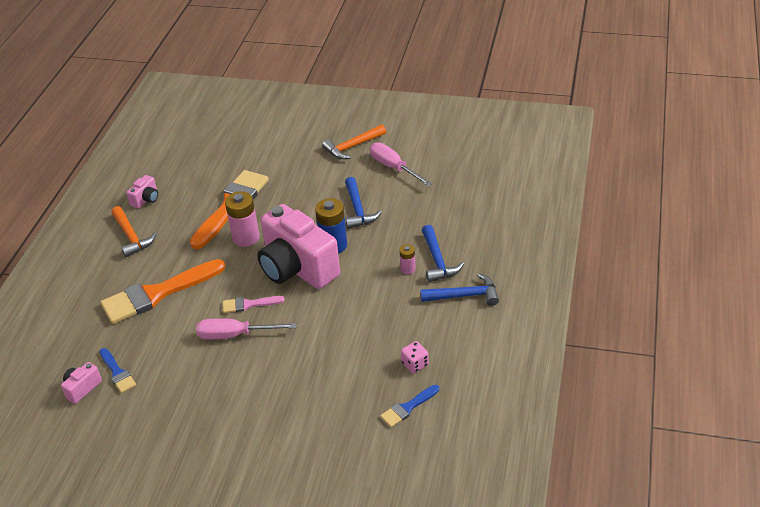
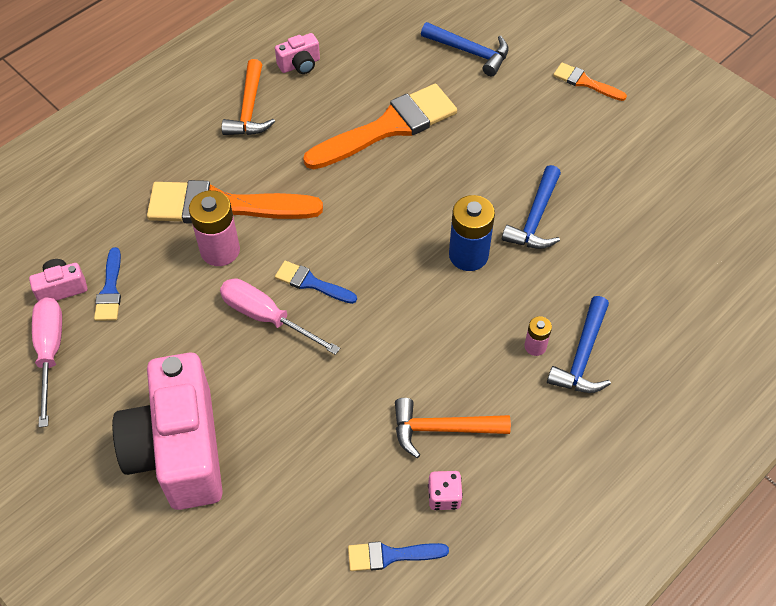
camera: 30 degrees right, 15 degrees up
(246, 238) = (373, 183): pink battery -> pink battery (220, 250)
(249, 304) = (311, 283): pink brush -> blue brush
(297, 268) = (402, 264): pink camera -> pink camera (179, 450)
(333, 132) = (585, 82): none -> orange brush
(352, 147) = (594, 118): orange hammer -> orange hammer (442, 429)
(394, 167) = (625, 179): pink screwdriver -> pink screwdriver (50, 353)
(465, 295) = (580, 432): blue hammer -> blue hammer (470, 52)

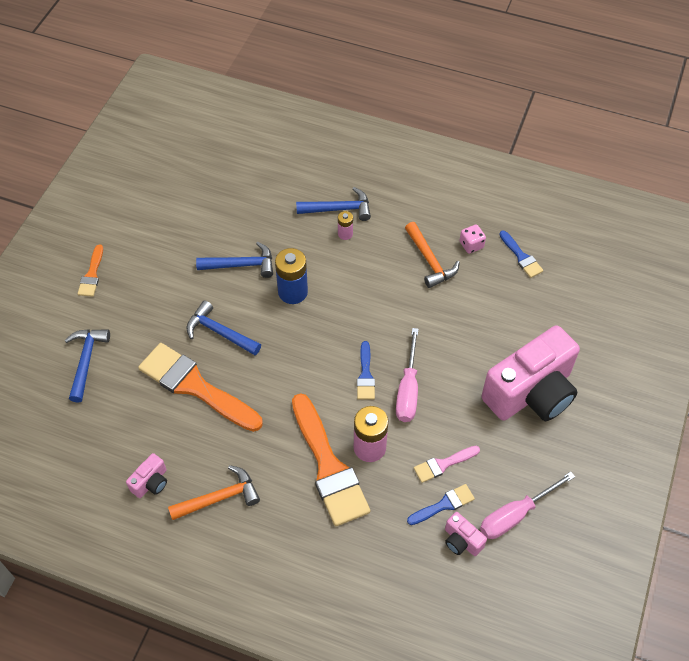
camera: 115 degrees left, 0 degrees up
(154, 310) = (443, 464): none -> pink brush
(300, 65) = (151, 482): pink camera -> pink camera turned 90 degrees clockwise
(447, 168) = (219, 332): none -> blue hammer

